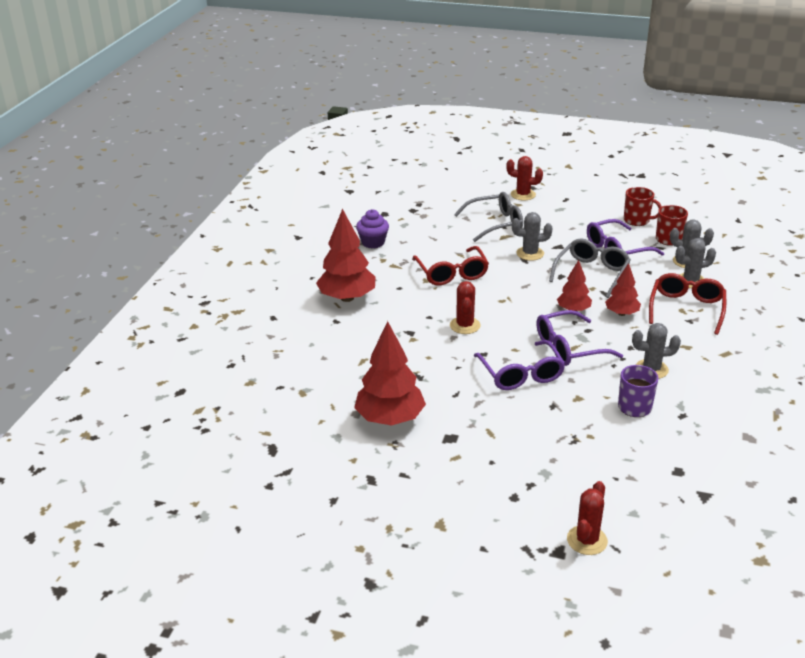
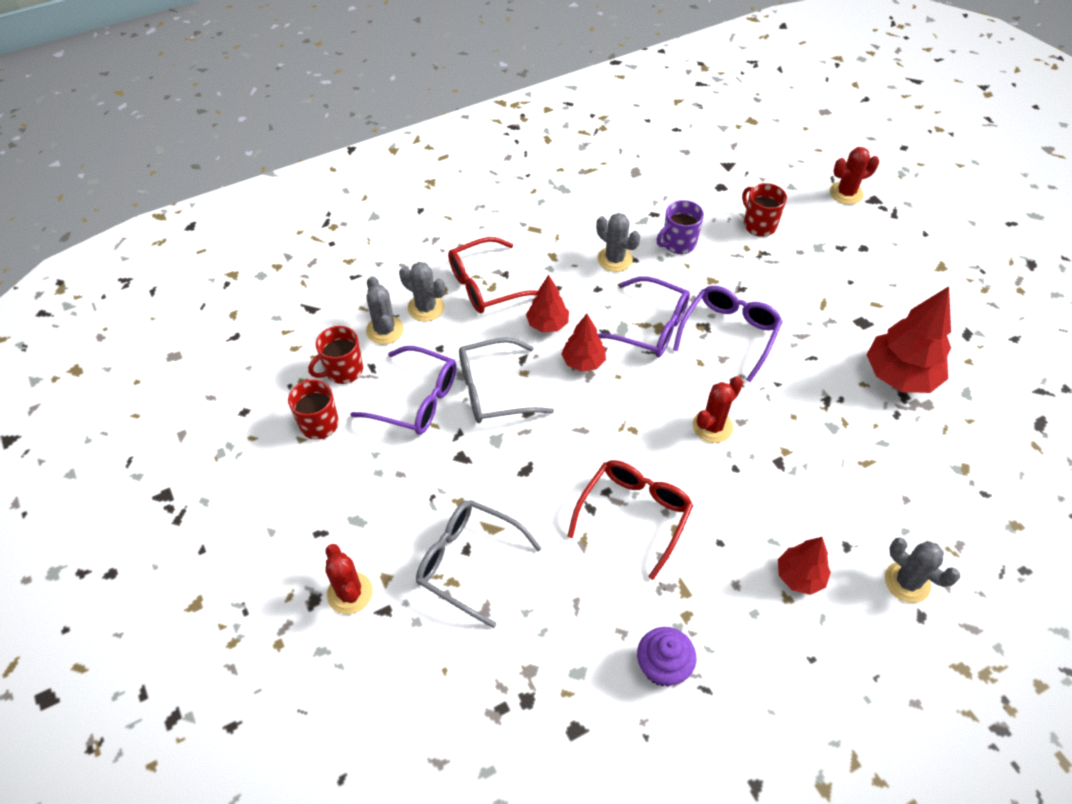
camera: 135 degrees left, 20 degrees up
(347, 298) = (799, 576): red tree -> red tree, size x0.57
(530, 253) = (508, 472): grey cactus -> grey cactus (907, 582)
(607, 459) = (759, 225): none -> red mug

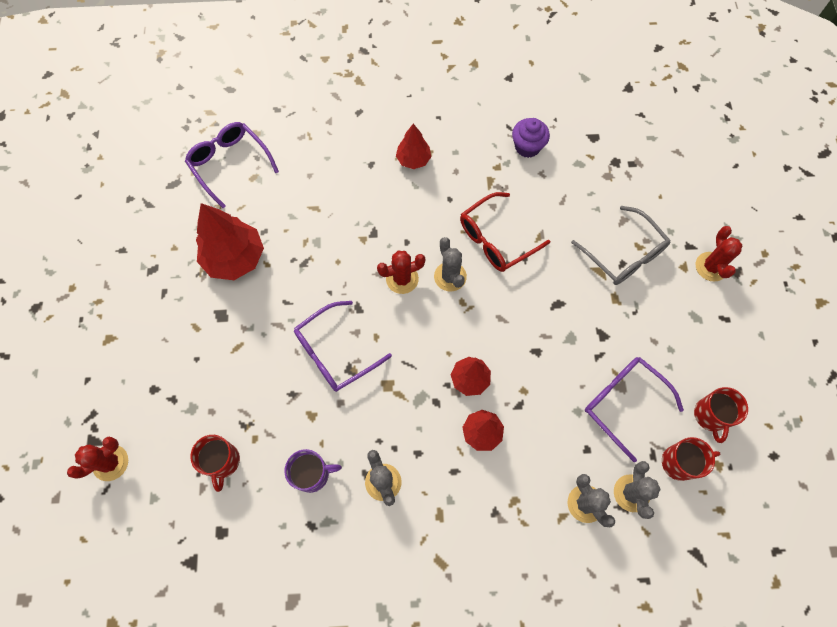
camera: 155 degrees left, 15 degrees up
(486, 285) = (519, 506): red glasses -> none
(493, 390) = (556, 384): grey glasses -> none
(650, 327) = (395, 389): purple glasses -> purple glasses (229, 164)
(846, 193) = (110, 462): red cactus -> red cactus turned 45 degrees counterclockwise
(907, 582) = (351, 131): grey cactus -> grey cactus (450, 276)

